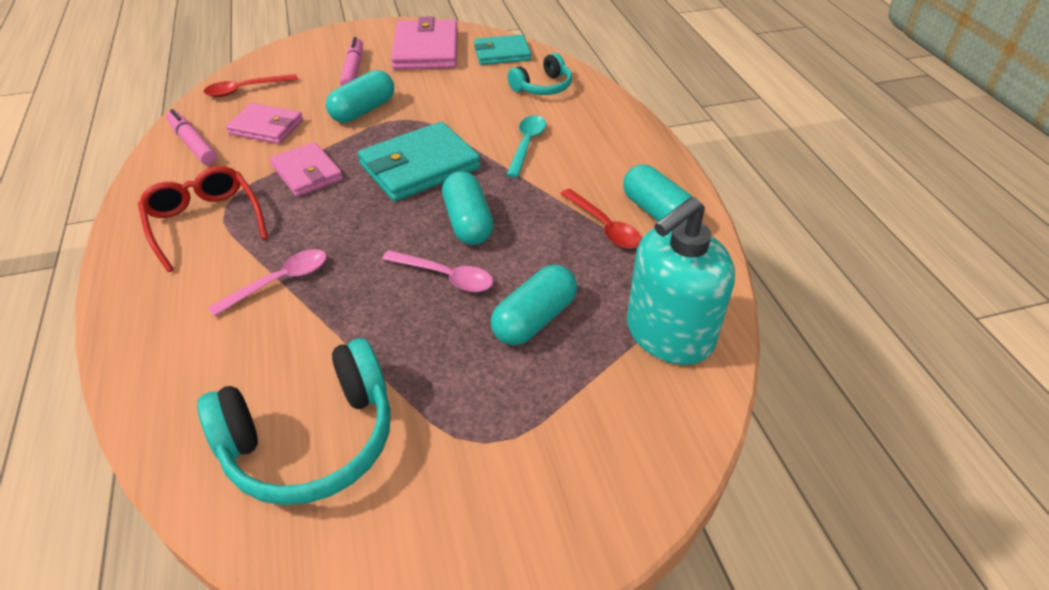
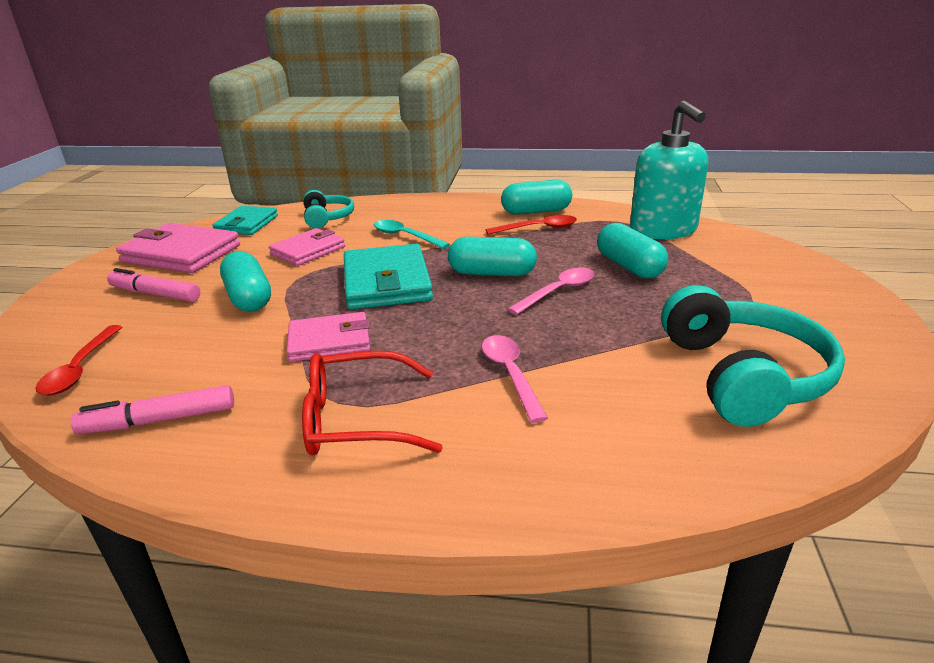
camera: 65 degrees left, 15 degrees down
(266, 127) = (198, 360): pink wallet -> pink wallet (308, 251)

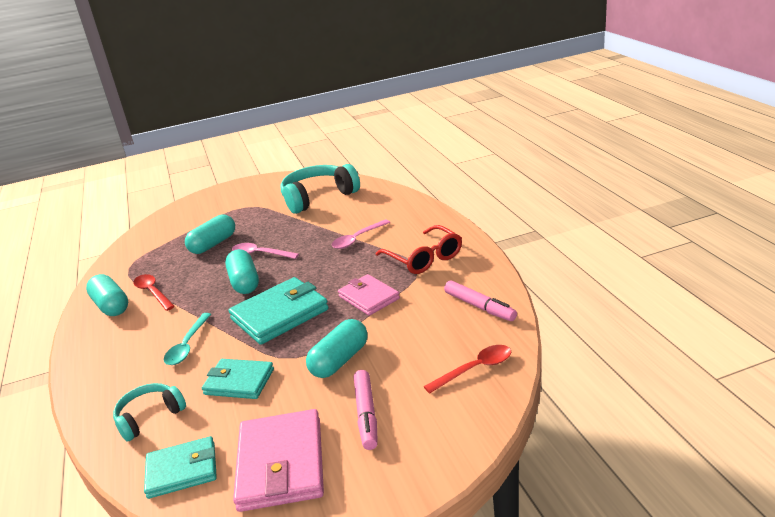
camera: 115 degrees left, 0 degrees up
(308, 251) = (239, 382): pink wallet -> turquoise wallet
(663, 230) = (145, 248): turquoise soap dispenser -> none

